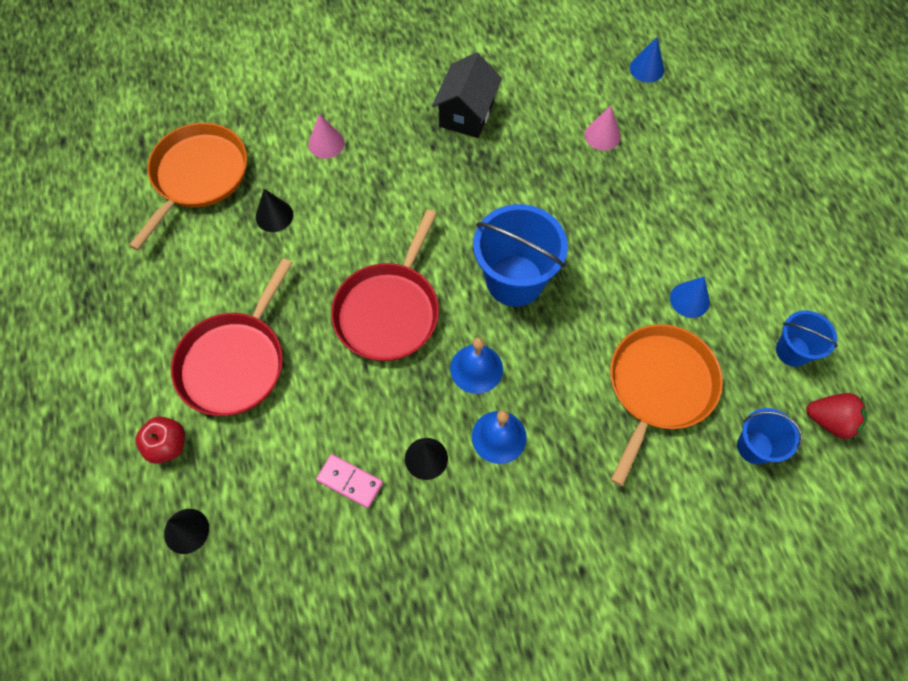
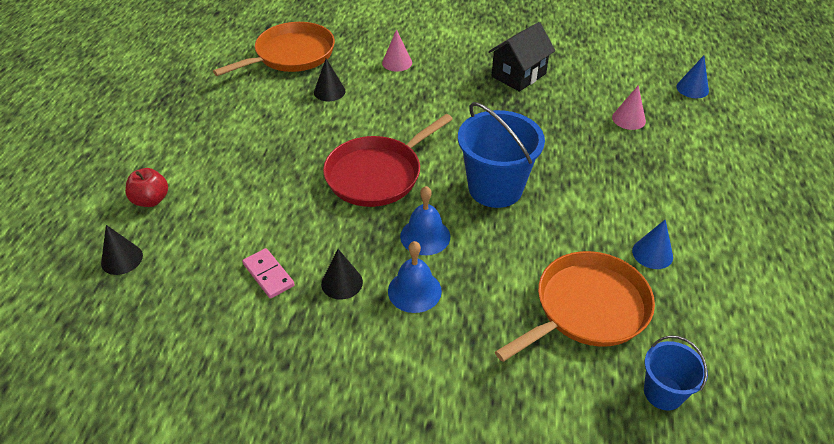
camera: 25 degrees right, 20 degrees down
(235, 362) = (237, 167): red pan -> none
(792, 351) = (742, 328): blue bucket -> none
(830, 421) = (759, 402): red strawberry -> none

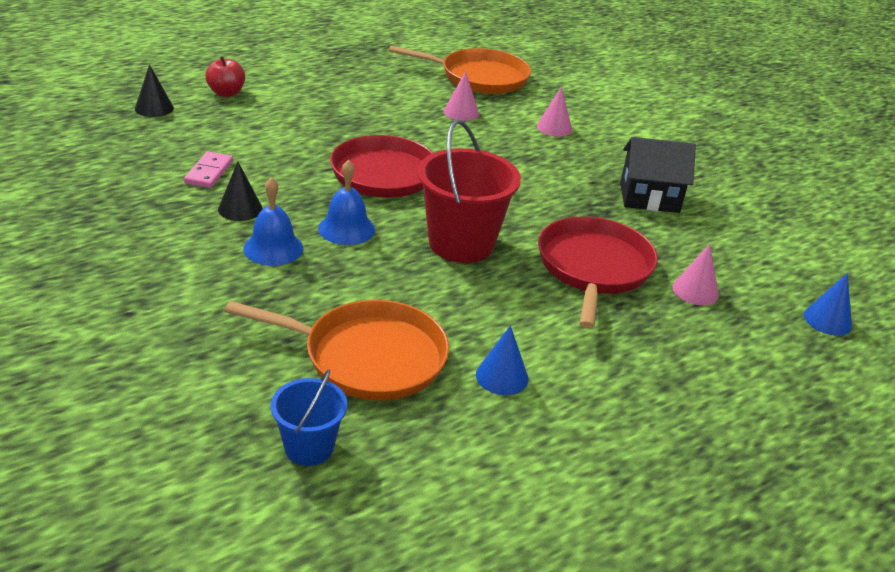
camera: 45 degrees right, 10 degrees down
(329, 91) = (461, 112): black cone -> pink cone
(495, 188) = (461, 243): blue bucket -> red bucket
(573, 145) = (593, 268): none -> red pan

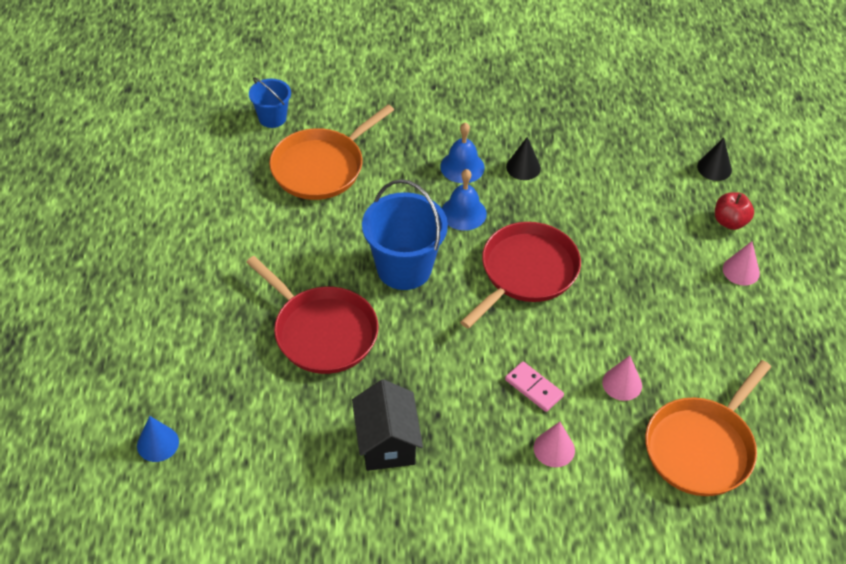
camera: 125 degrees right, 15 degrees up
(209, 172) = (586, 167): pink domino -> pink domino (534, 388)
(461, 243) = (404, 268): red bucket -> blue bucket
(502, 376) = (258, 217): blue cone -> none
(649, 198) = (387, 443): black house -> black house turned 45 degrees counterclockwise
(695, 291) = (252, 379): pink cone -> pink cone (741, 271)

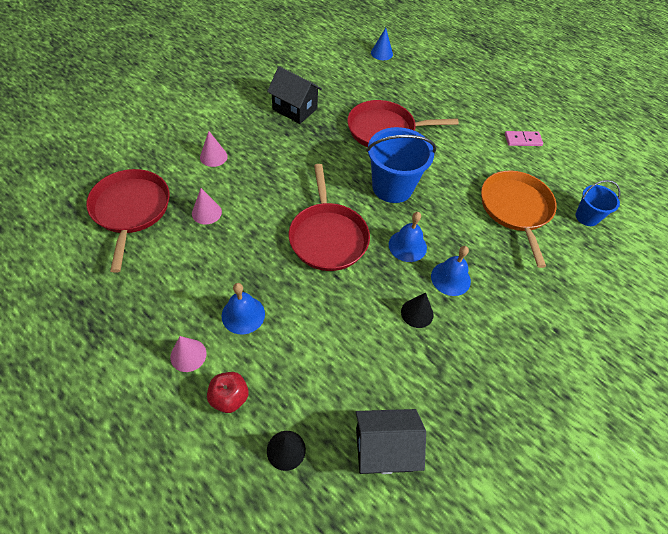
camera: 130 degrees right, 5 degrees up
(534, 388) = (253, 177): pink domino -> pink domino (522, 140)
(645, 124) = (384, 449): none -> black house
(669, 267) = (243, 314): none -> blue bell
(701, 447) = (131, 210): orange pan -> red pan

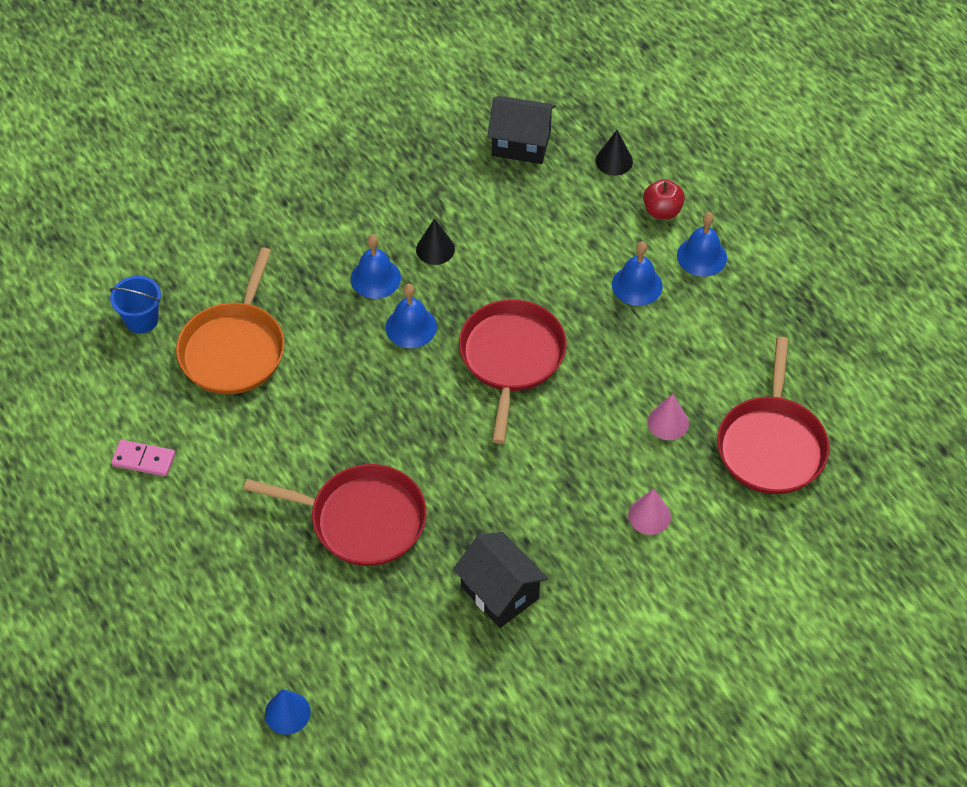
camera: 160 degrees left, 0 degrees up
(188, 355) = (702, 256): pink cone -> blue bell
(392, 187) = (394, 414): blue bucket -> none

